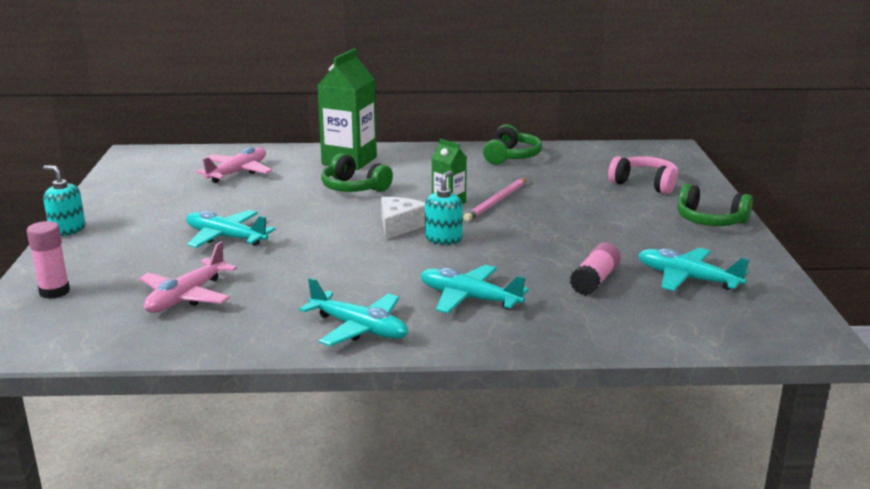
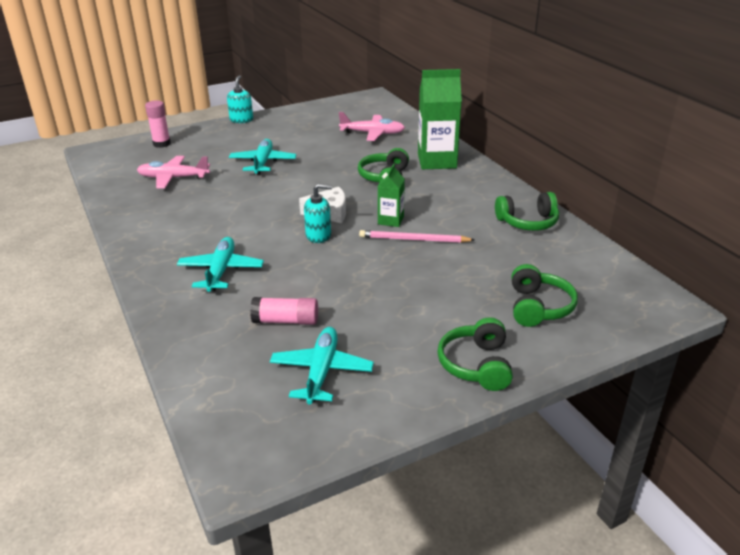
camera: 65 degrees right, 10 degrees up
(359, 328) = (156, 242): turquoise plane -> none
(645, 184) = (538, 307): pink headphones -> green headphones

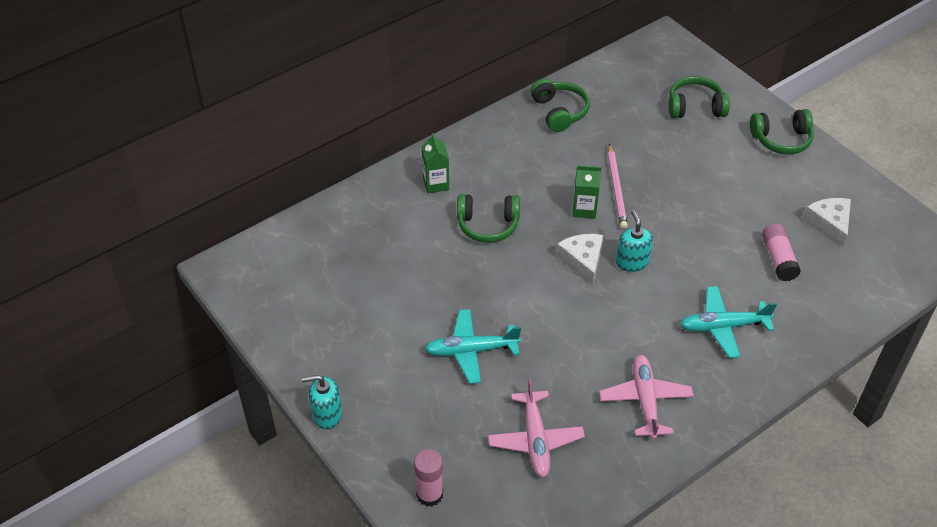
camera: 100 degrees left, 15 degrees up
(321, 371) = (829, 224): turquoise plane -> white cheese
(373, 133) = (361, 251): pink plane -> pink plane (645, 400)
(437, 161) = (436, 184): green carton -> green carton, size x0.54

